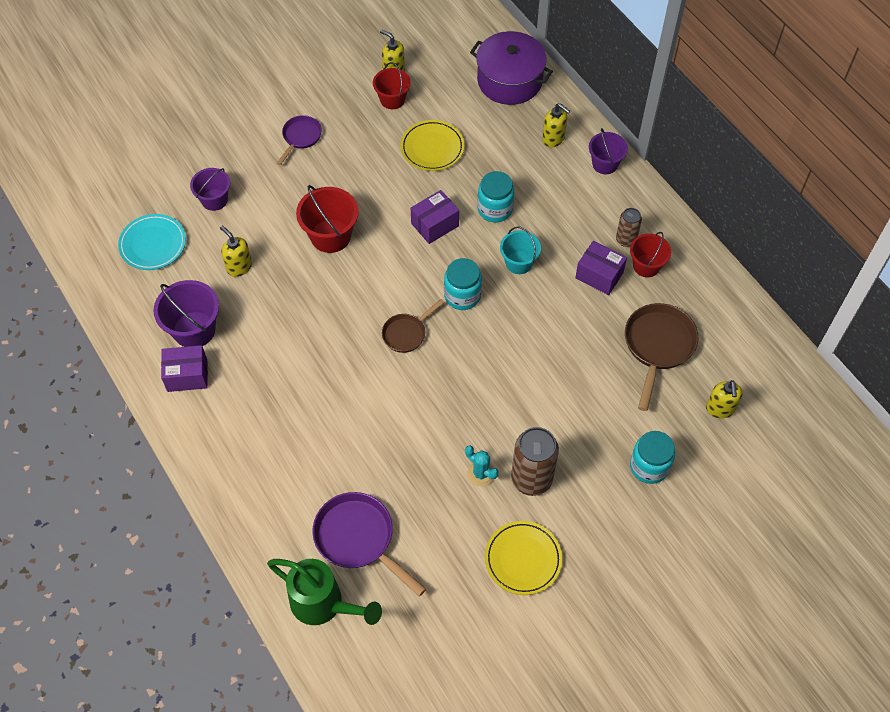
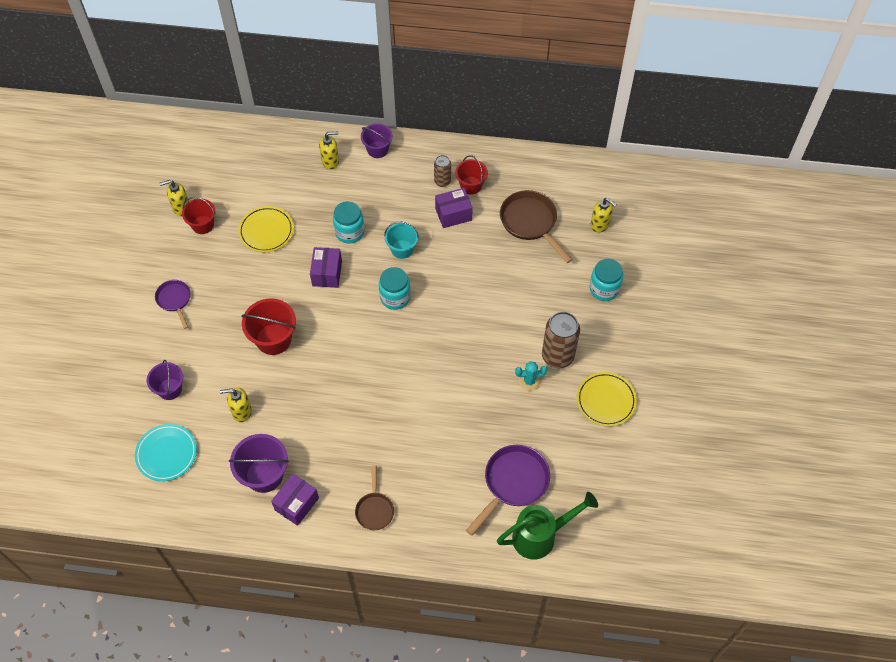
camera: 50 degrees left, 0 degrees up
(358, 539) = (513, 483): purple pan -> purple pan turned 135 degrees clockwise
(406, 333) = (392, 349): brown pan -> brown pan (374, 510)
(509, 80) = (260, 150): purple pot -> none

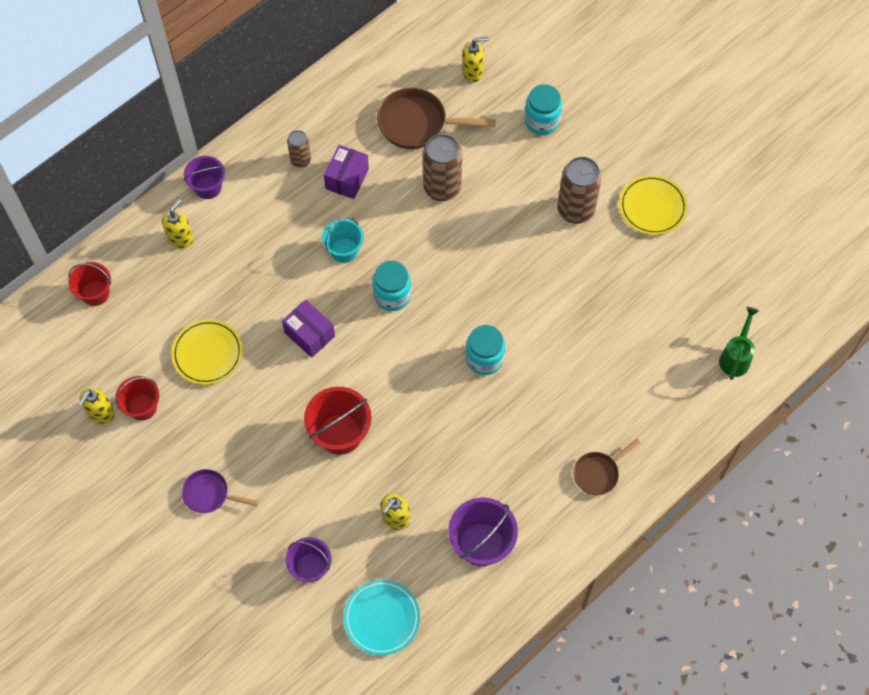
camera: 50 degrees left, 5 degrees up
(296, 504) = (536, 536): purple box -> none
(349, 232) = (281, 281): turquoise jar -> turquoise jar (484, 358)
(374, 510) = (598, 473): brown pan -> brown pan turned 105 degrees clockwise
(471, 185) = (329, 140): red bucket -> red bucket (95, 293)
(498, 269) = (442, 188): none -> brown can
(513, 483) = (668, 340): purple pan -> none
(529, 381) = (580, 251): turquoise cactus -> none
(540, 536) = (736, 357): green watering can -> green watering can, size x0.66

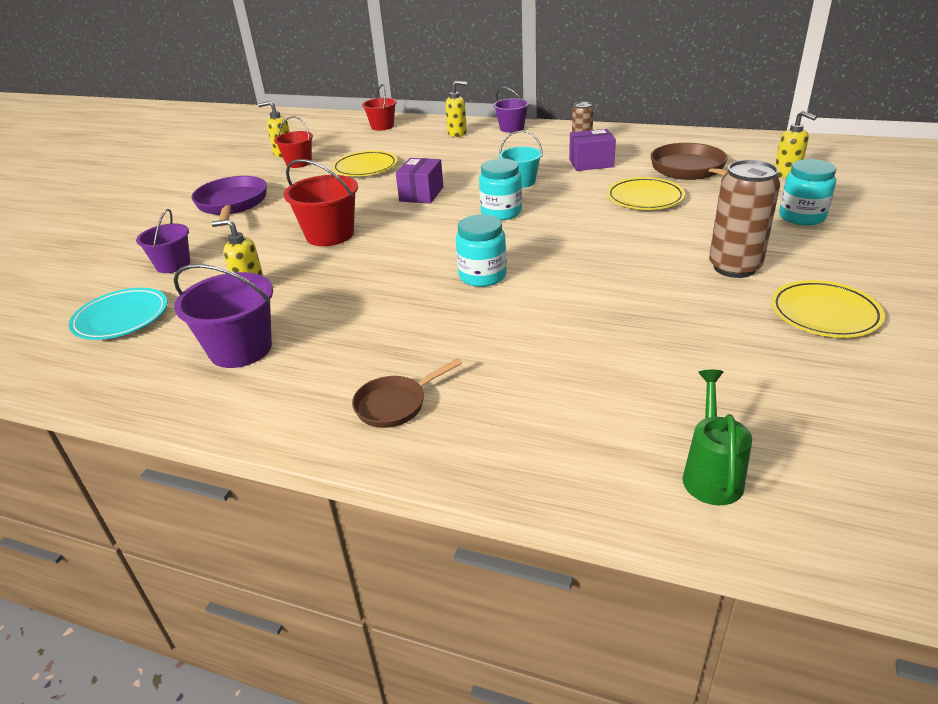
camera: 65 degrees right, 30 degrees down
(210, 494) = (232, 204): purple pan -> purple pan, size x1.68
(442, 188) = (645, 198): brown can -> yellow plate
(598, 473) = (395, 404): brown pan -> brown pan turned 60 degrees counterclockwise
(736, 357) = (711, 474): green watering can -> green watering can turned 75 degrees counterclockwise

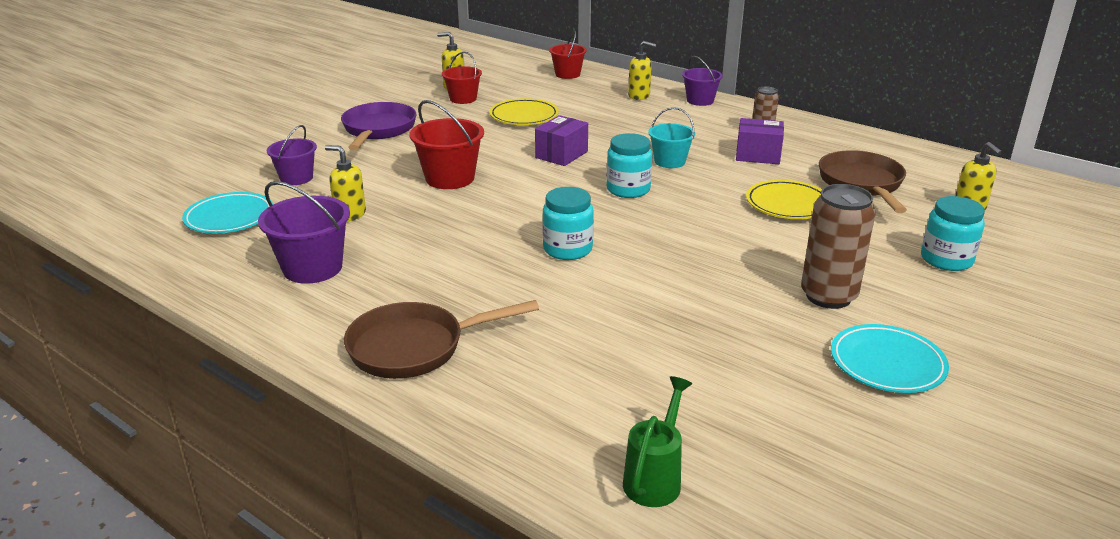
camera: 15 degrees right, 5 degrees down
(395, 404) = (415, 347): brown pan -> brown pan, size x1.68
(824, 314) = (887, 363): yellow plate -> turquoise plate

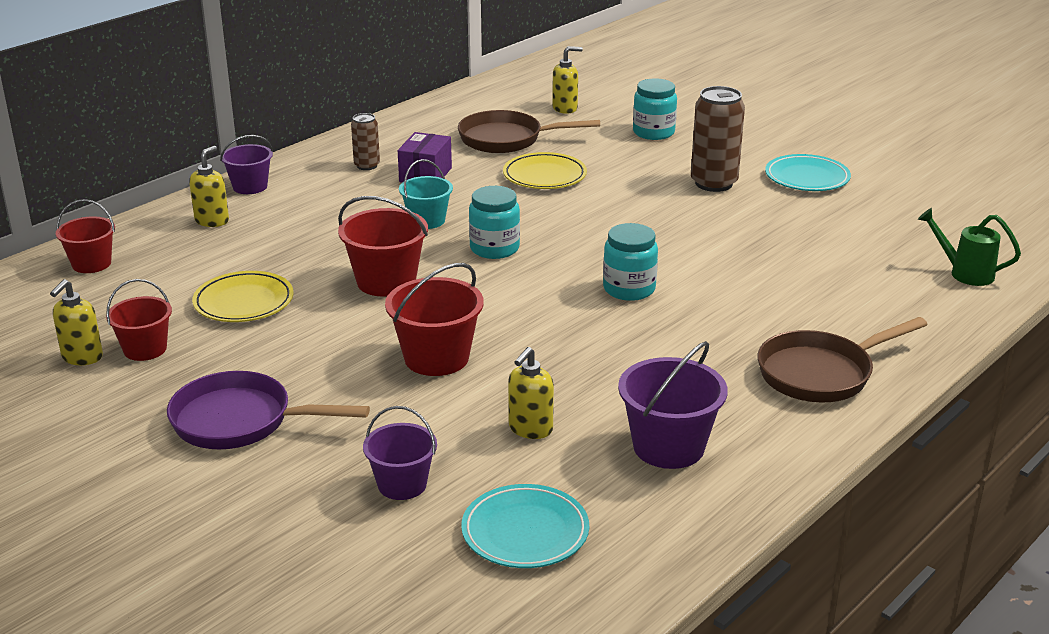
camera: 85 degrees left, 0 degrees up
(415, 347) = (821, 373): brown pan -> brown pan turned 75 degrees clockwise
(561, 154) = (386, 281): purple box -> red bucket

